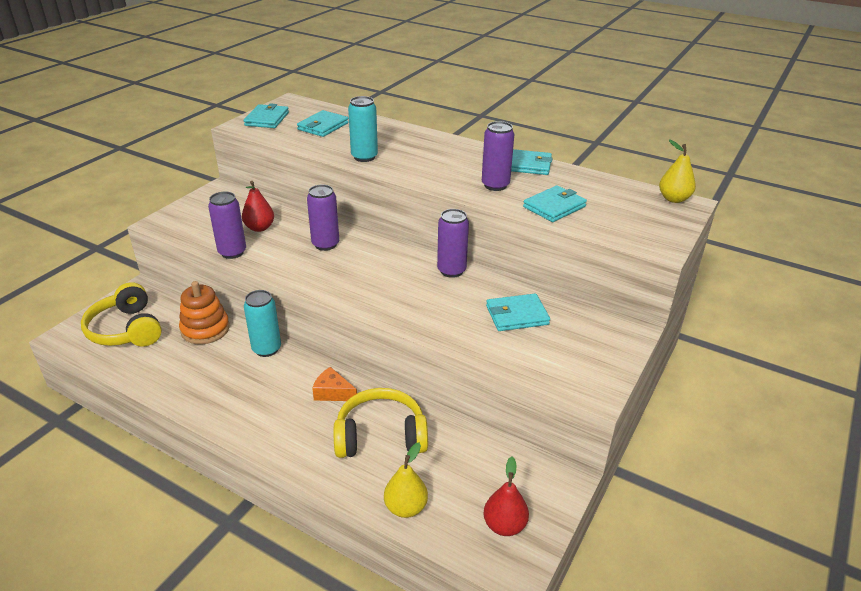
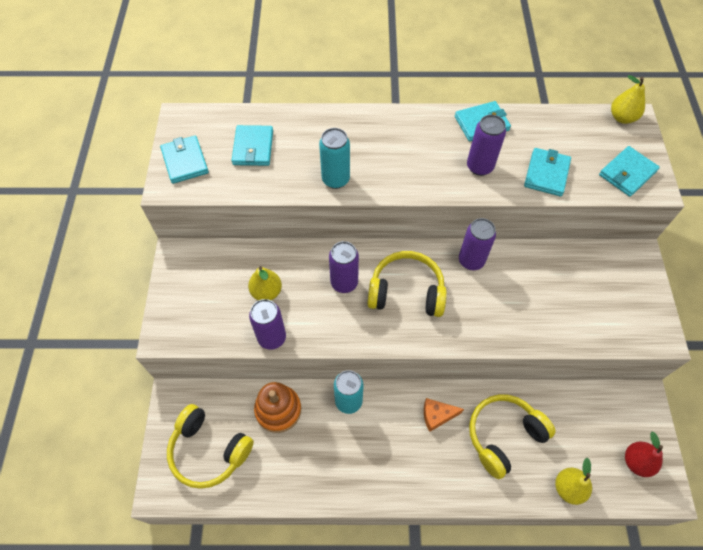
camera: 30 degrees left, 25 degrees up
(259, 228) = (266, 292): red pear -> yellow pear
(371, 268) = (406, 292): none -> yellow headphones
(517, 315) = (556, 286): turquoise wallet -> turquoise wallet (627, 173)

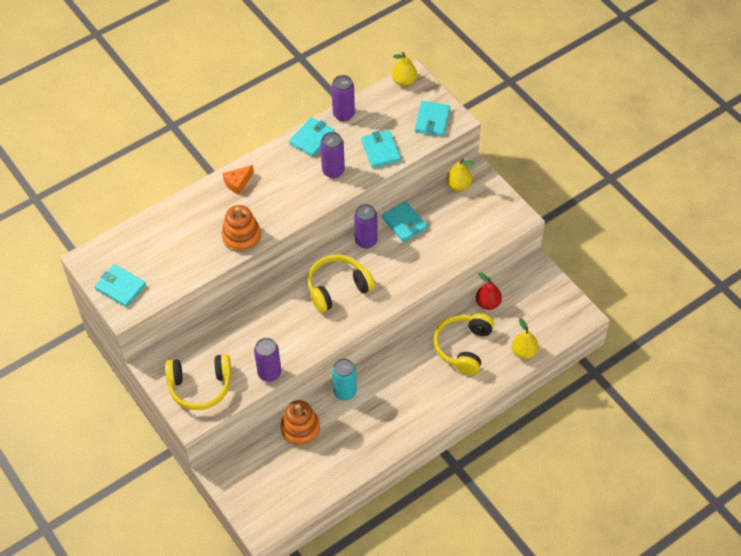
camera: 35 degrees left, 5 degrees down
(209, 450) = (273, 484): yellow headphones -> yellow headphones (200, 386)
(253, 148) = (162, 249): turquoise wallet -> turquoise wallet (404, 223)
(266, 292) = (240, 347): yellow pear -> yellow pear (458, 185)
(335, 179) = (241, 236): turquoise can -> orange stacking toy
(344, 283) = (290, 308): purple can -> purple can (343, 114)
(437, 415) = (411, 362): orange cheese -> orange cheese (238, 183)
(636, 462) = (555, 309): red pear -> red pear (488, 303)

